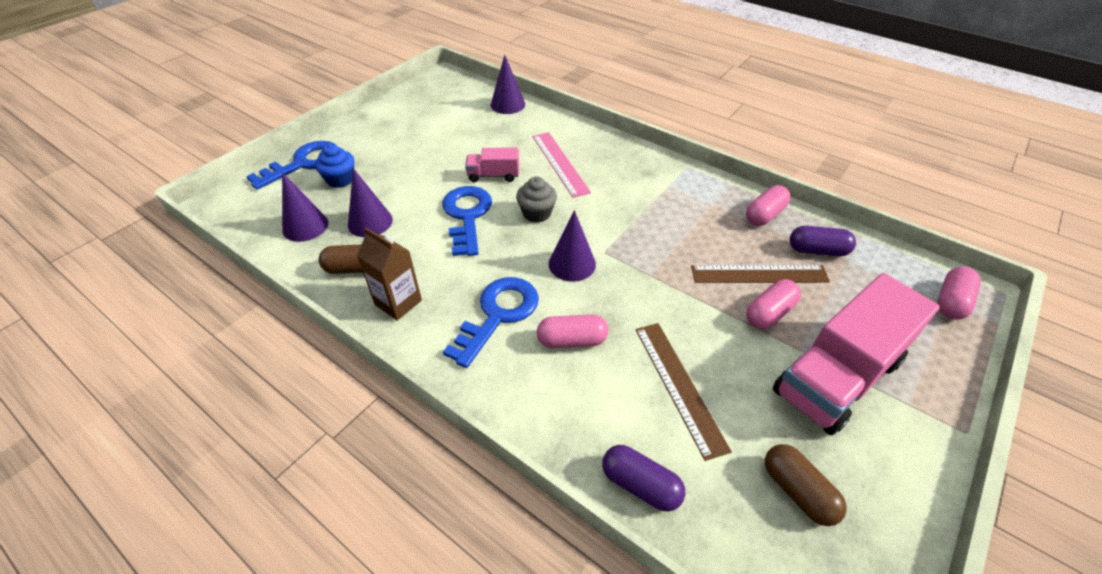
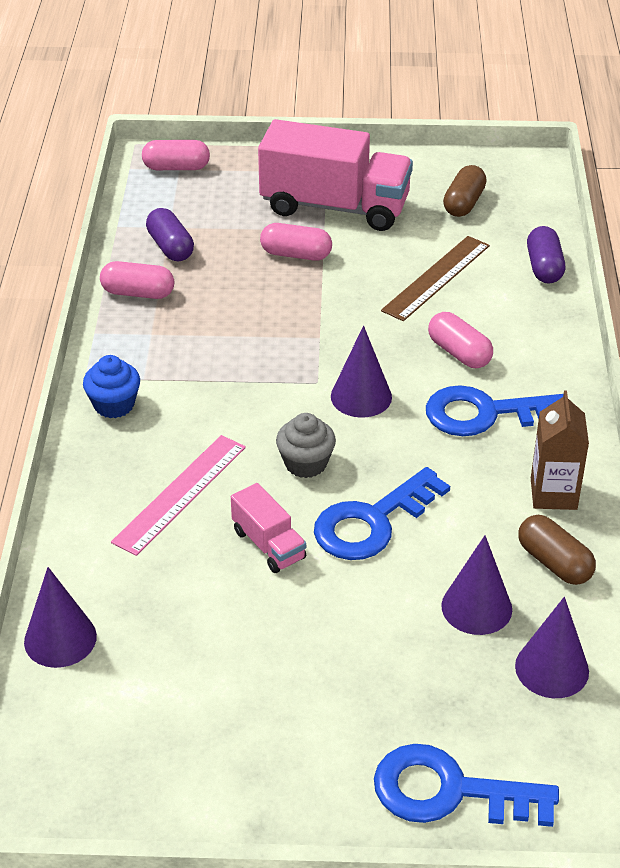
camera: 125 degrees left, 5 degrees down
(340, 179) = (436, 709): blue cupcake -> blue cupcake (114, 405)
(759, 274) = (245, 273): brown ruler -> none

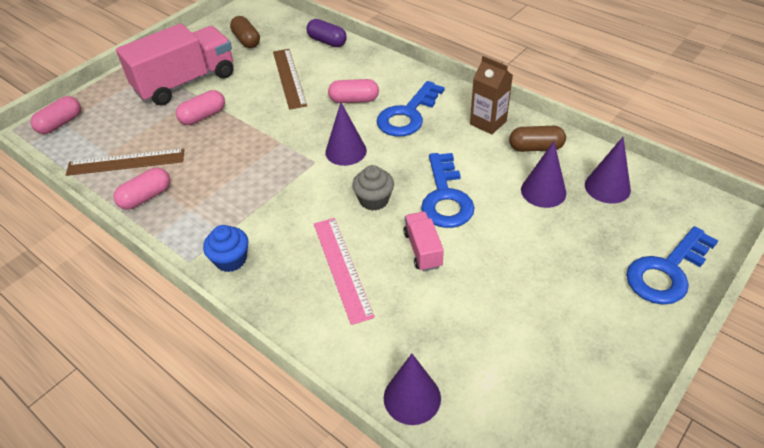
camera: 50 degrees left, 5 degrees up
(170, 247) = (126, 162): purple capsule -> brown ruler
(268, 544) = (423, 249): pink truck -> pink truck turned 105 degrees counterclockwise

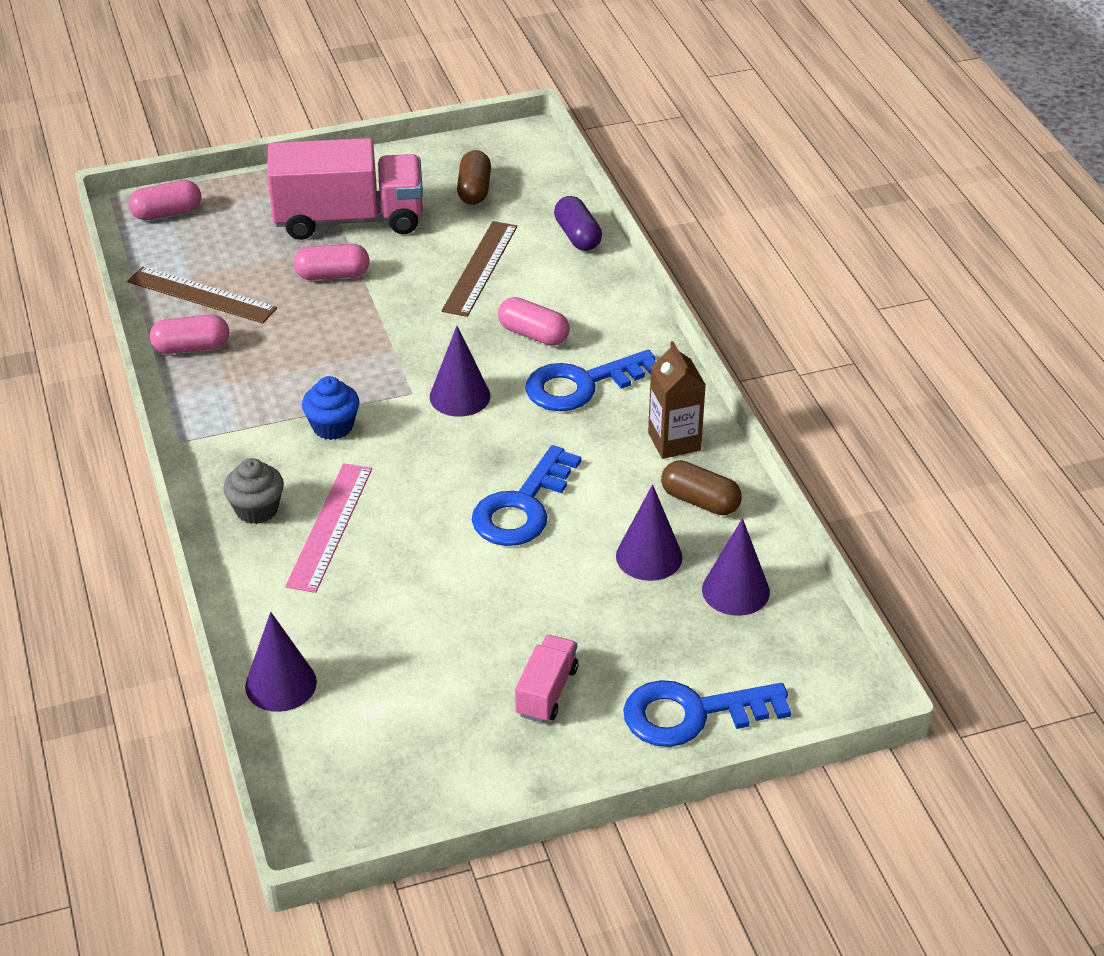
camera: 30 degrees right, 5 degrees down
(231, 260) = (222, 460): blue cupcake -> blue cupcake (333, 426)
(374, 200) = (436, 470): grey cupcake -> grey cupcake (256, 509)
(423, 249) = (436, 551): pink truck -> pink truck (546, 692)

